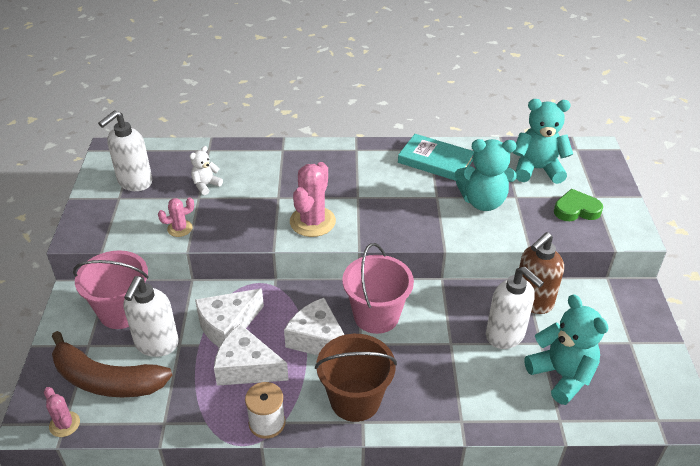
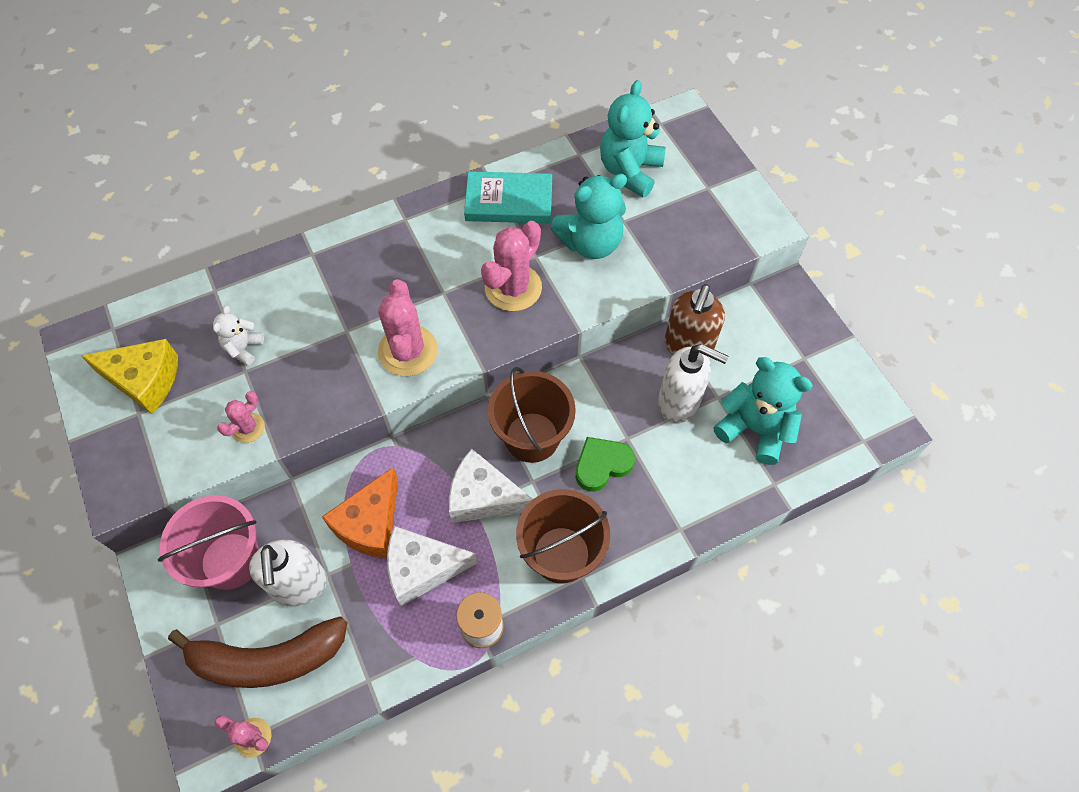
camera: 25 degrees left, 20 degrees up
(134, 182) = (145, 380): white soap dispenser -> yellow cheese
(227, 326) = (370, 524): white cheese -> orange cheese
(376, 316) = (532, 437): pink bucket -> brown bucket
(409, 210) = (513, 288): none -> pink cactus
(537, 169) = (630, 171): turquoise teddy bear -> turquoise teddy bear turned 45 degrees counterclockwise
(576, 210) = (696, 215): green heart -> green heart (602, 465)

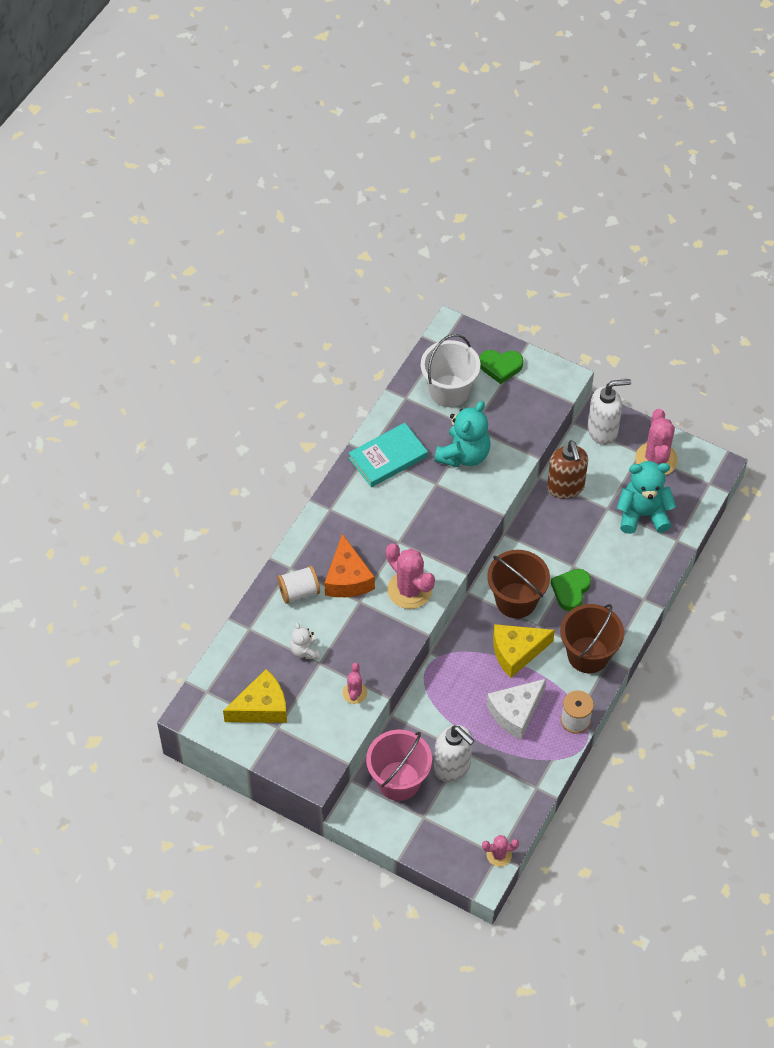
camera: 35 degrees left, 5 degrees down
(267, 659) = (470, 814): brown banana -> none
(296, 283) = (299, 592): none -> white spool
(370, 524) = (463, 709): orange cheese -> orange cheese (347, 578)
(483, 497) = (516, 652): white cheese -> yellow cheese
(513, 288) = (440, 512): pink cactus -> pink cactus (656, 459)
(630, 171) = (449, 391): turquoise teddy bear -> white bucket
(679, 403) = (587, 526): white soap dispenser -> white soap dispenser (603, 431)
(706, 176) = (500, 367): none -> green heart

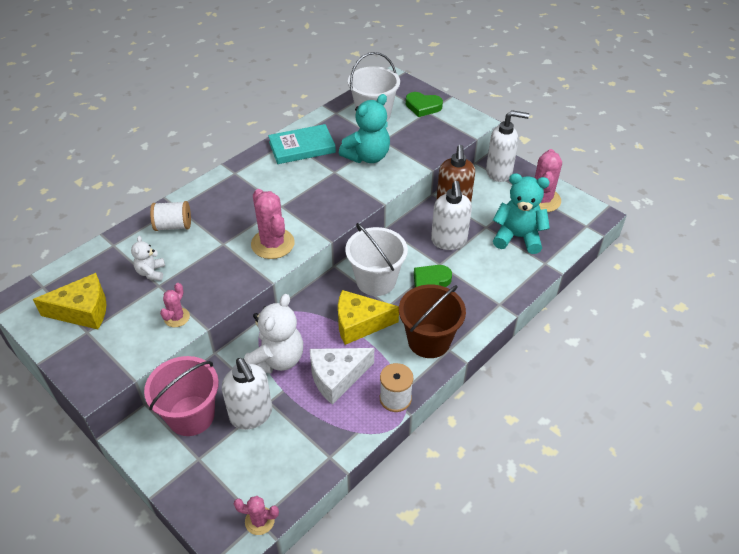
camera: 15 degrees right, 10 degrees down
(347, 578) = (222, 224): orange cheese -> none
(453, 708) = (277, 359): none -> white teddy bear
(516, 600) = (376, 281): brown bucket -> white bucket
(574, 535) = (449, 241): none -> white soap dispenser

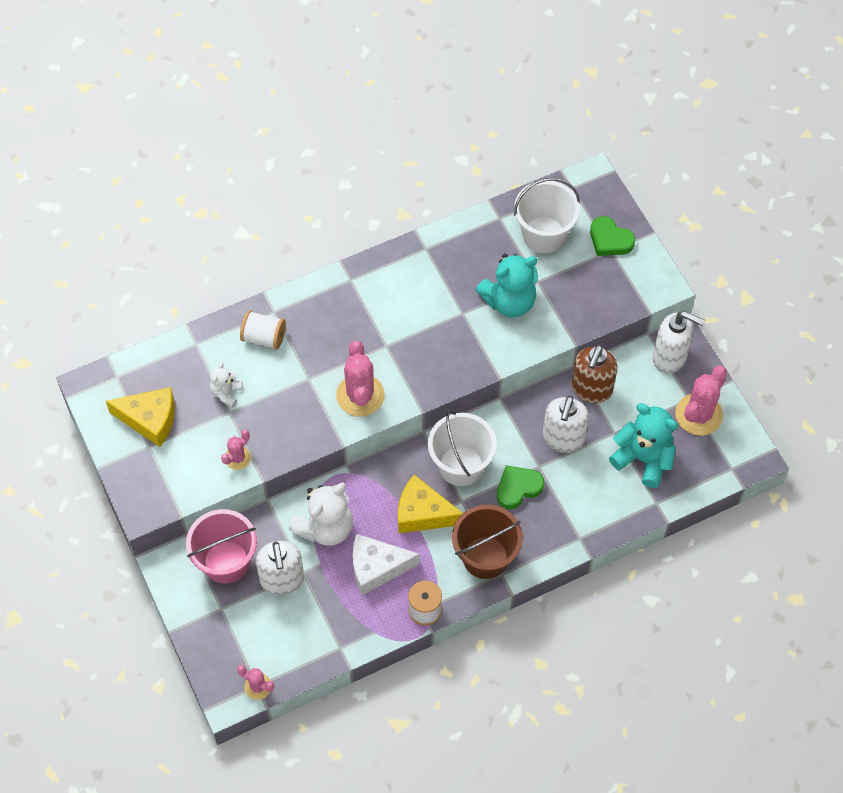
camera: 20 degrees right, 15 degrees up
(302, 147) = (439, 263): turquoise book -> none

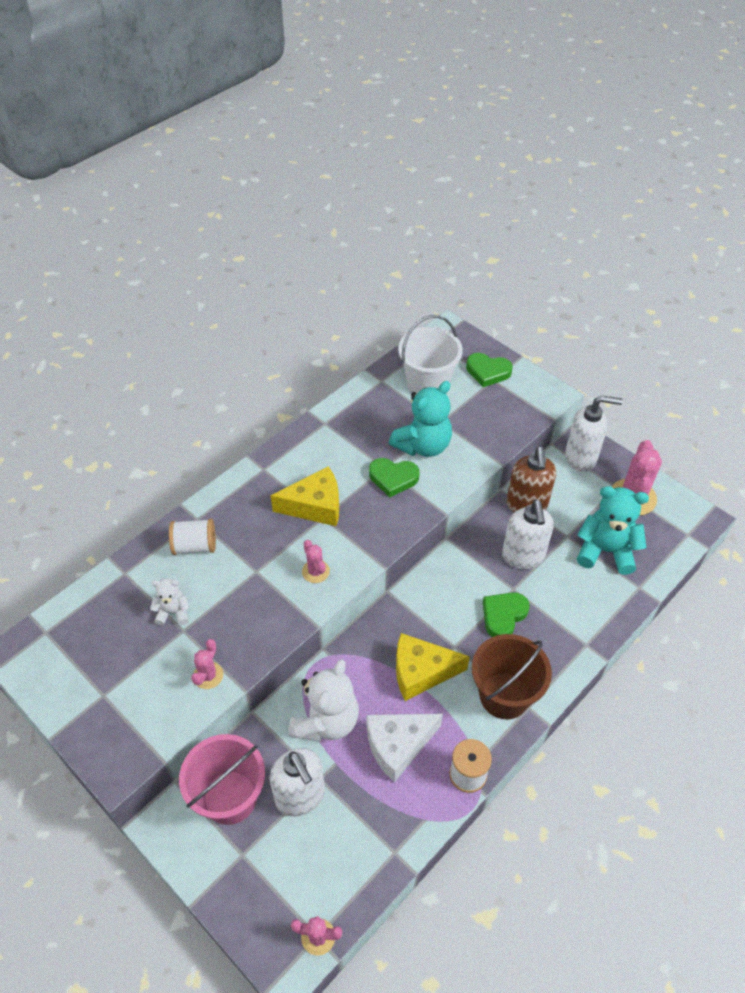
camera: 20 degrees left, 10 degrees down
(150, 419) = (96, 666): yellow cheese -> yellow cheese (315, 506)
(226, 393) = (173, 612): white teddy bear -> white teddy bear turned 90 degrees clockwise
(360, 395) = (315, 571): pink cactus -> pink cactus, size x0.54
(461, 465) = (438, 612): white bucket -> none
(466, 327) = (393, 478): none -> green heart

